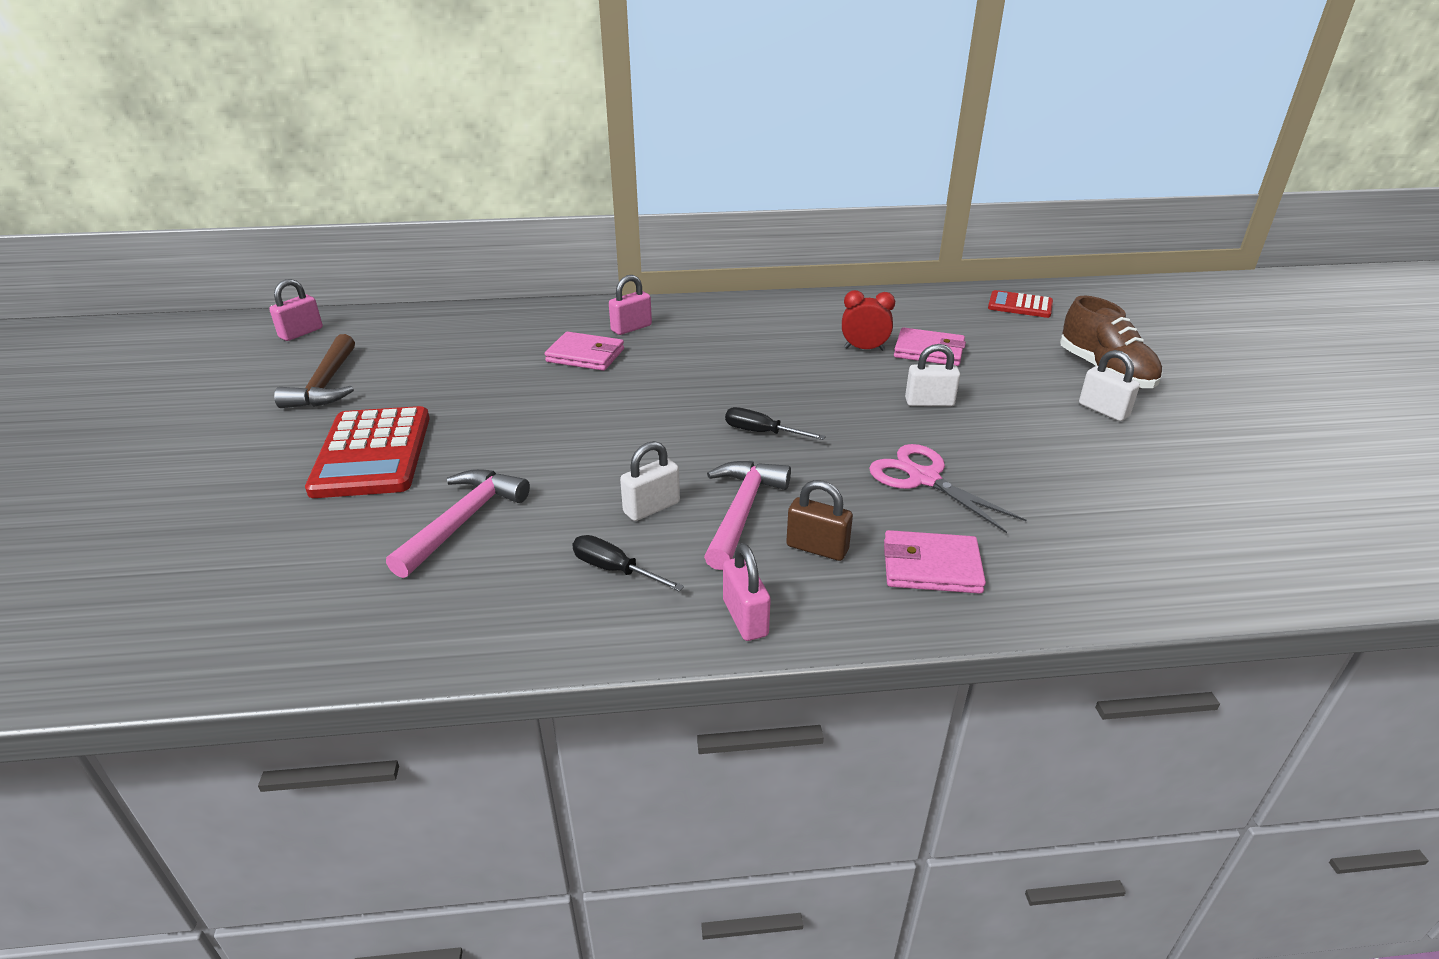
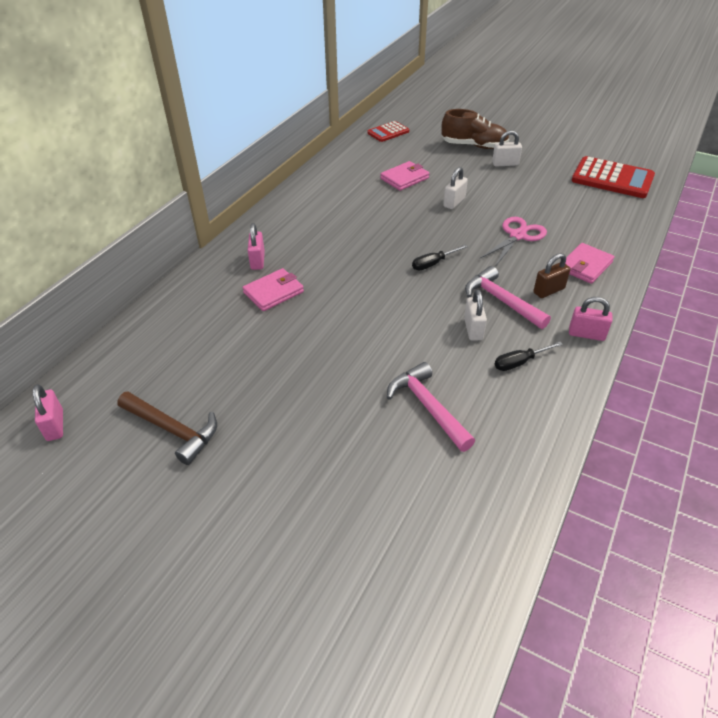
camera: 55 degrees left, 10 degrees up
(372, 453) = (307, 428): red calculator -> red calculator (612, 178)
(864, 349) = (380, 195): red clock -> none
(923, 478) = (517, 235): pink scissors -> pink scissors turned 135 degrees clockwise

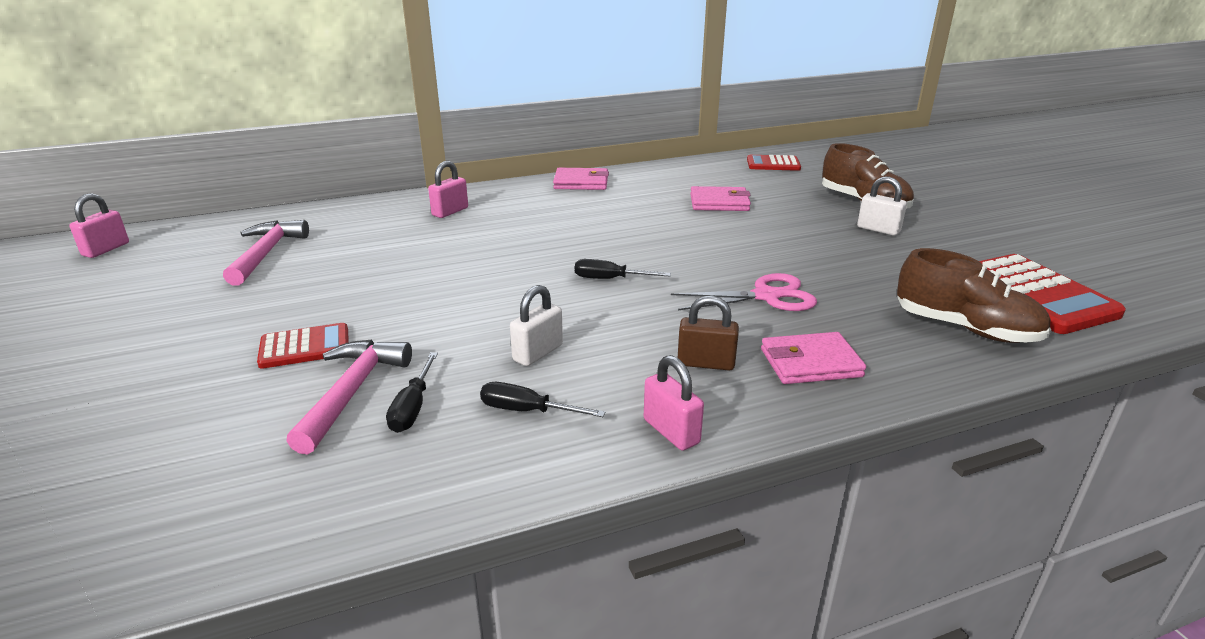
camera: 40 degrees right, 15 degrees down
(172, 430) = (151, 291): brown hammer -> none
(273, 292) = (416, 237): pink wallet -> pink wallet (581, 182)
(353, 400) = (305, 347): none -> red calculator
(454, 202) = (740, 240): white padlock -> none
(470, 394) = (413, 407): none -> black screwdriver
(501, 301) = (624, 344): pink hammer -> pink hammer (266, 254)
(612, 213) = (965, 328): none -> brown shoe

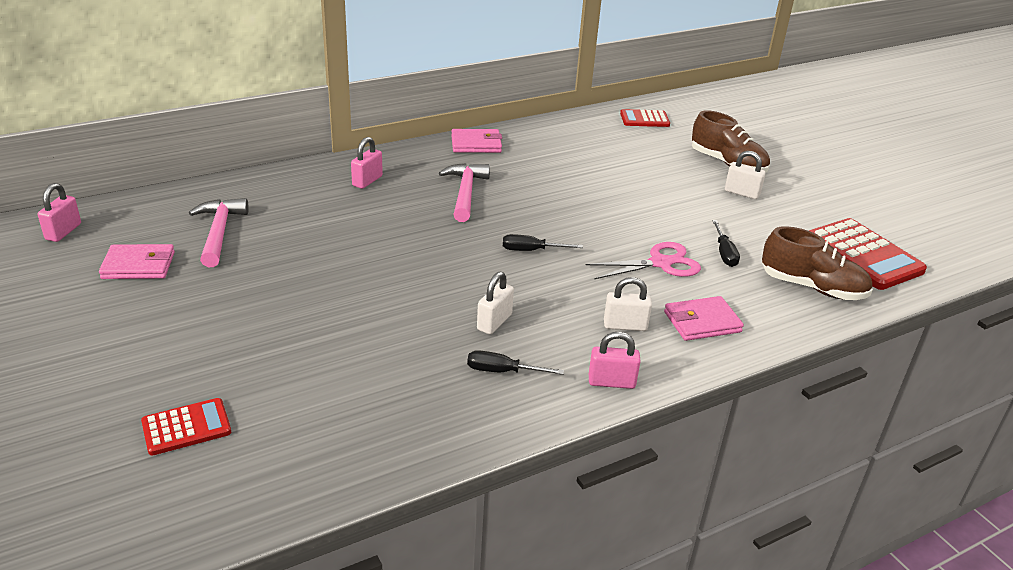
camera: 10 degrees left, 5 degrees up
(305, 347) = (303, 325): red calculator -> red calculator (186, 427)
(352, 392) = (362, 363): pink hammer -> pink hammer (465, 193)
(413, 407) = (415, 373): black screwdriver -> black screwdriver (724, 253)
(671, 431) = (611, 382): pink padlock -> pink padlock turned 45 degrees counterclockwise
(706, 363) = (625, 326): brown padlock -> white padlock
(719, 203) = (605, 166): pink wallet -> pink wallet (138, 265)

